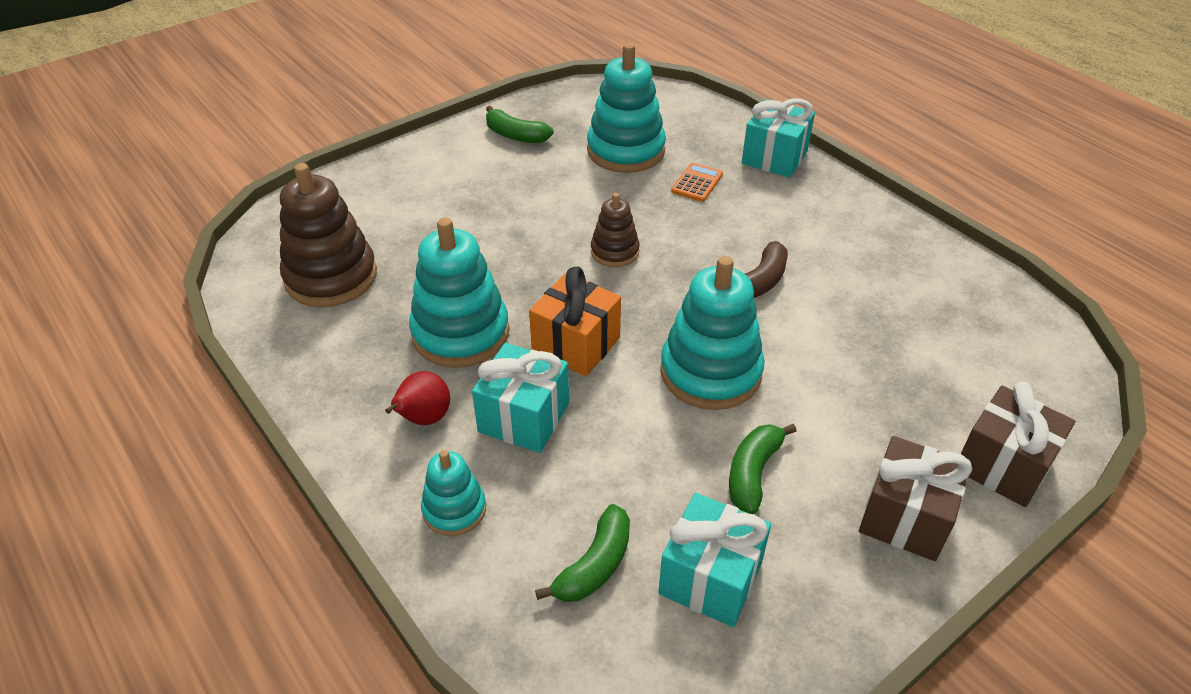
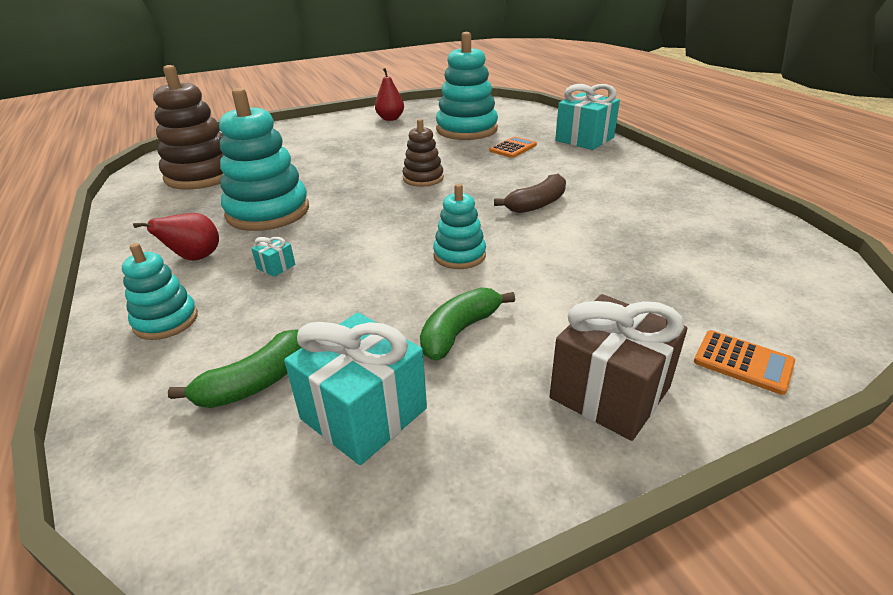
camera: 15 degrees right, 10 degrees down
(515, 135) = (390, 119): green banana -> red pear
(524, 417) = (276, 266): turquoise gift -> turquoise gift, size x0.43
(576, 344) = (354, 227): orange gift -> none
(710, 372) = (459, 255): turquoise stacking toy -> turquoise stacking toy, size x0.55
(1002, 465) = (743, 362): brown gift -> orange calculator

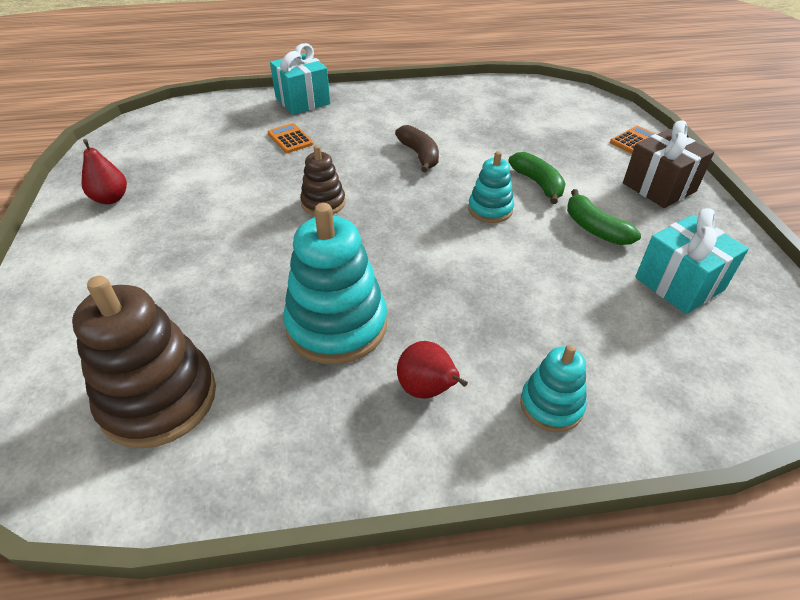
camera: 75 degrees left, 10 degrees up
(255, 383) = (647, 338): green banana -> green banana (538, 184)
(276, 266) = (470, 321): turquoise gift -> none
(467, 130) = (212, 153): turquoise stacking toy -> none

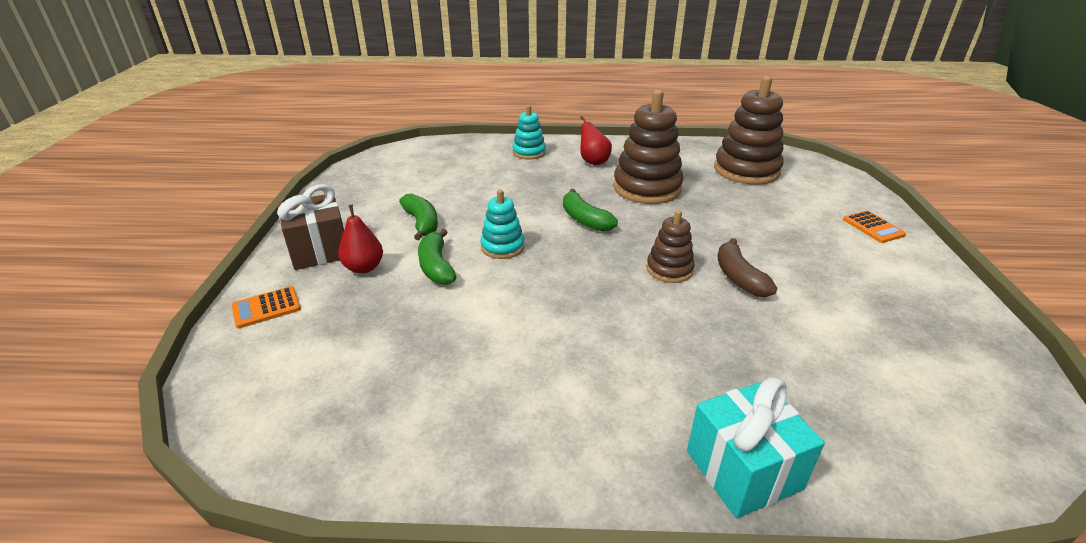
camera: 170 degrees left, 10 degrees down
(111, 199) = (914, 298): red pear -> red pear (364, 268)
(290, 139) = (735, 368): orange calculator -> orange calculator (873, 227)
(337, 325) = (647, 188): turquoise stacking toy -> brown stacking toy
(415, 255) = (584, 219): none -> green banana
(419, 155) = (552, 318): brown banana -> brown banana (739, 277)
(679, 284) = (399, 187): turquoise gift -> none

